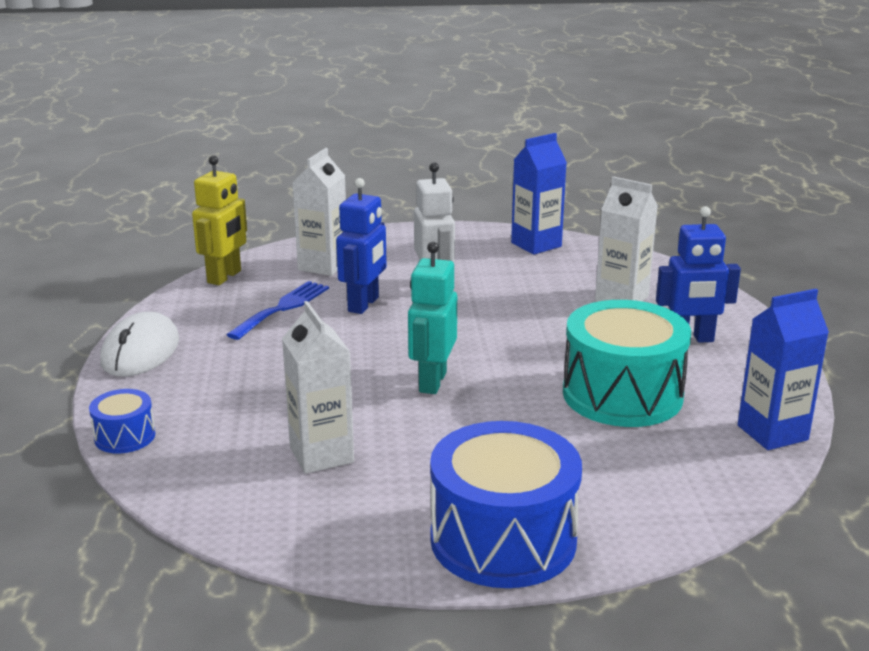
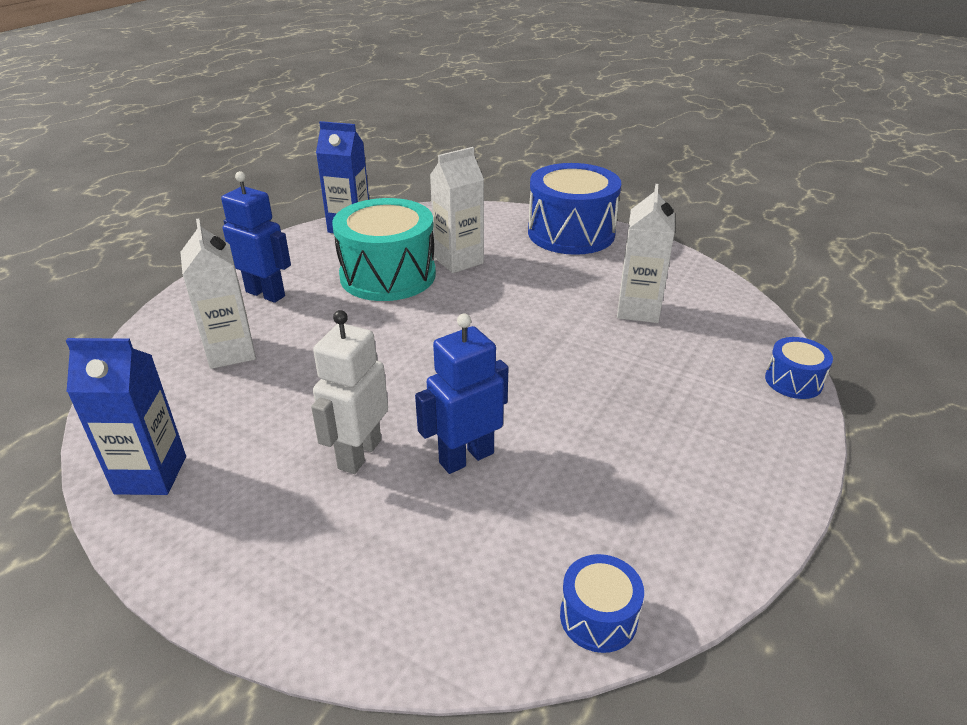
camera: 145 degrees left, 10 degrees up
(140, 351) = (764, 491): white mouse -> none
(225, 277) = (598, 617): yellow robot -> blue drum
(282, 308) = (561, 496): blue fork -> none
(323, 266) = (442, 571): white carton -> white carton (458, 261)
(432, 382) = (503, 335): turquoise robot -> none

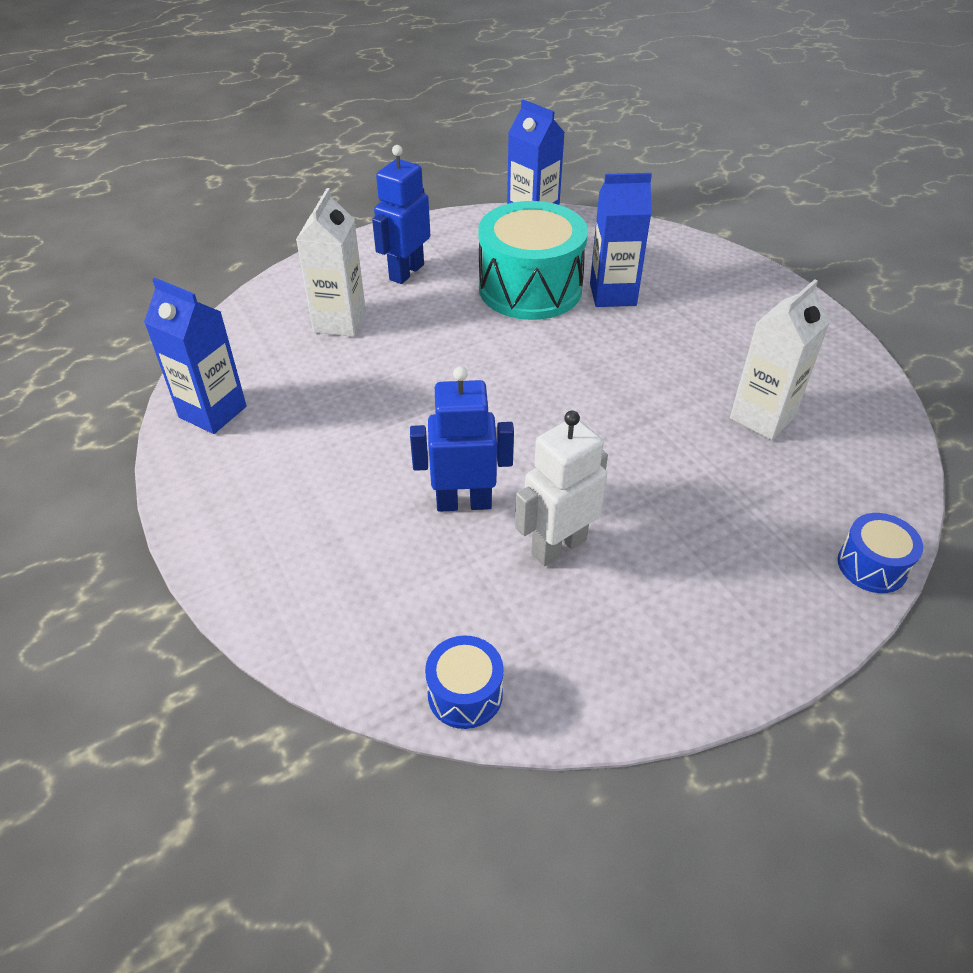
camera: 30 degrees right, 10 degrees up
(266, 294) = (406, 272): blue robot -> blue robot turned 120 degrees counterclockwise
(359, 454) = (377, 460): white robot -> white robot (558, 546)
(458, 261) = (612, 294): white carton -> blue carton
(571, 233) = (764, 299): blue drum -> none

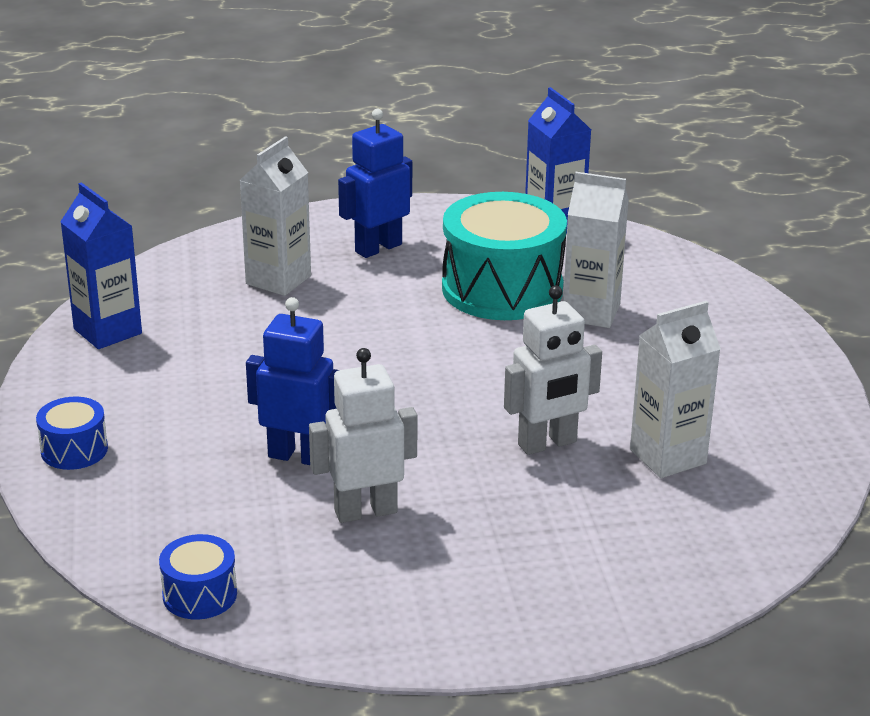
camera: 20 degrees right, 15 degrees down
(612, 294) = (591, 312): blue carton -> white carton
(663, 430) = (547, 444): none -> white robot
(872, 566) = (676, 603): blue drum -> blue drum (74, 450)

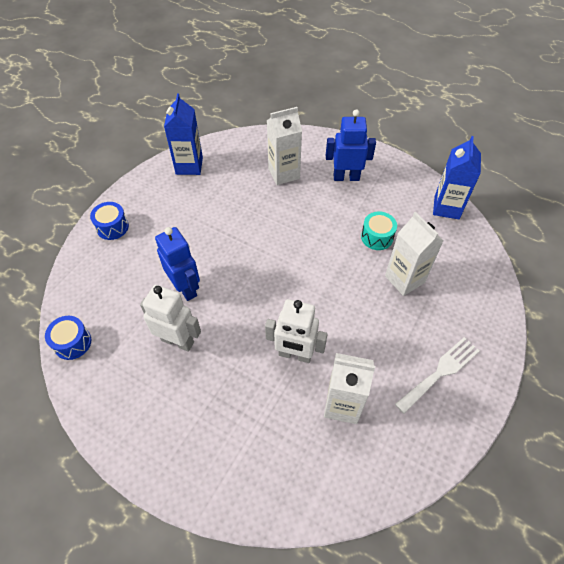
camera: 40 degrees right, 25 degrees up
(502, 289) = (377, 237): turquoise drum -> turquoise drum, size x0.47
(740, 373) = (440, 372): none -> white fork

